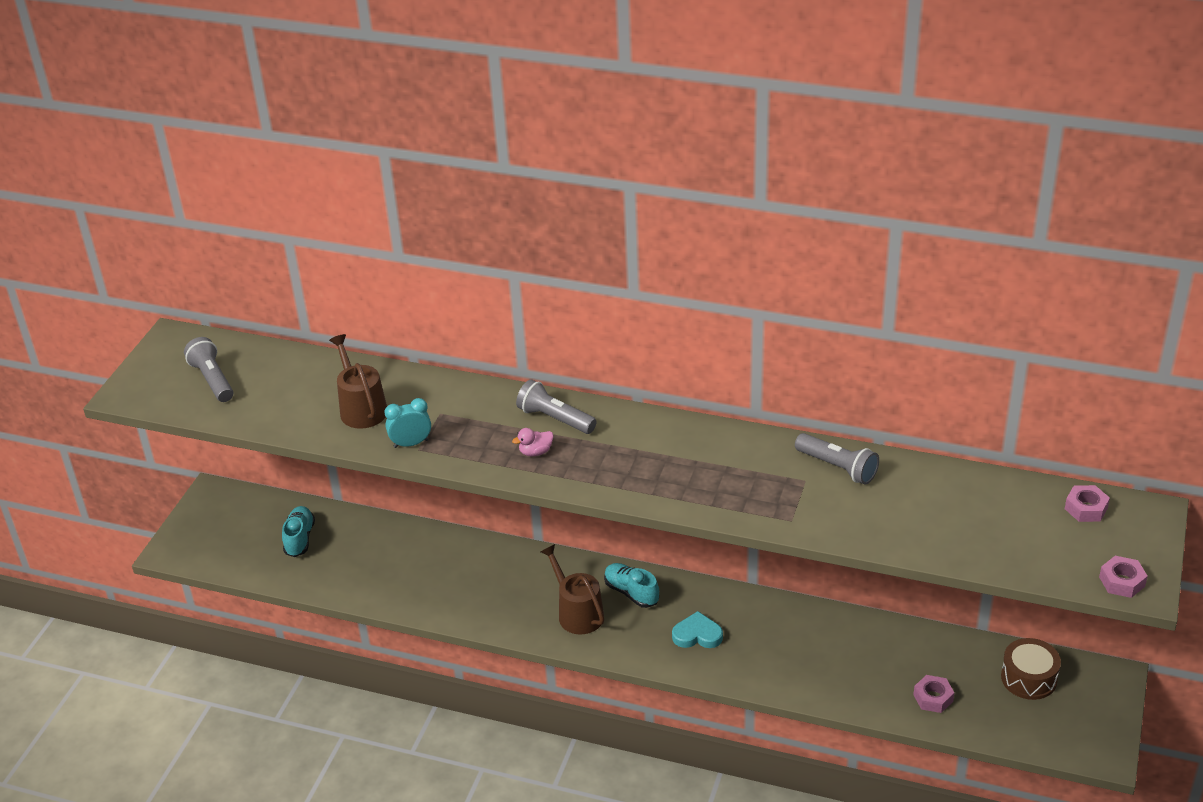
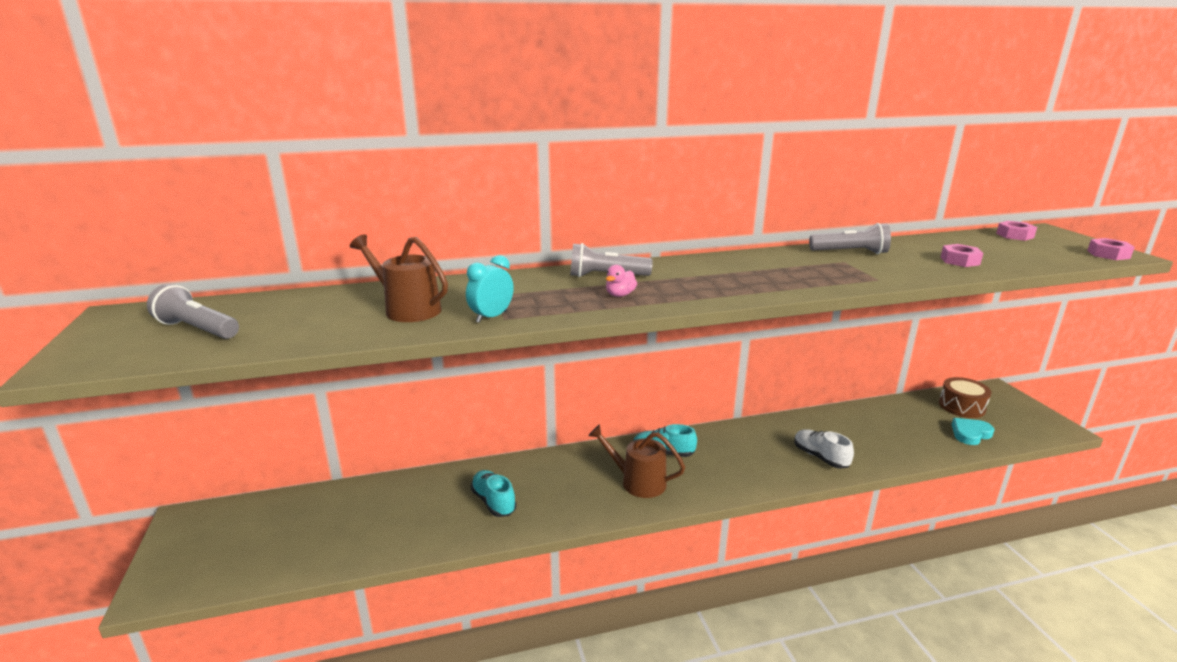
camera: 35 degrees left, 15 degrees down
(299, 539) = (316, 522): turquoise shoe -> turquoise shoe (493, 502)
(697, 635) = (743, 461): turquoise heart -> turquoise heart (970, 434)
(778, 664) = (820, 457): none -> white shoe
(933, 698) = (934, 437): pink nut -> pink nut (959, 261)

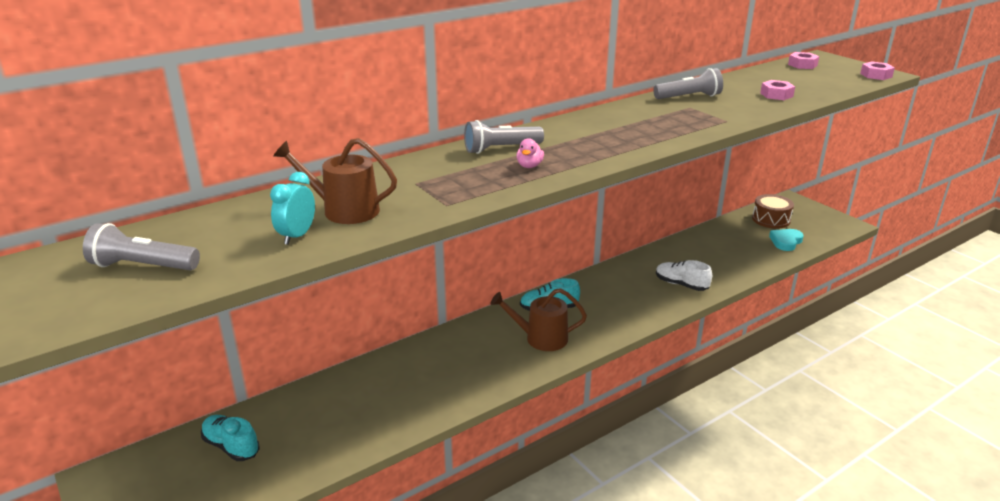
camera: 20 degrees left, 5 degrees up
(491, 317) = (433, 205): turquoise clock -> turquoise clock (297, 236)
(493, 502) = (419, 385): turquoise shoe -> turquoise shoe (231, 446)

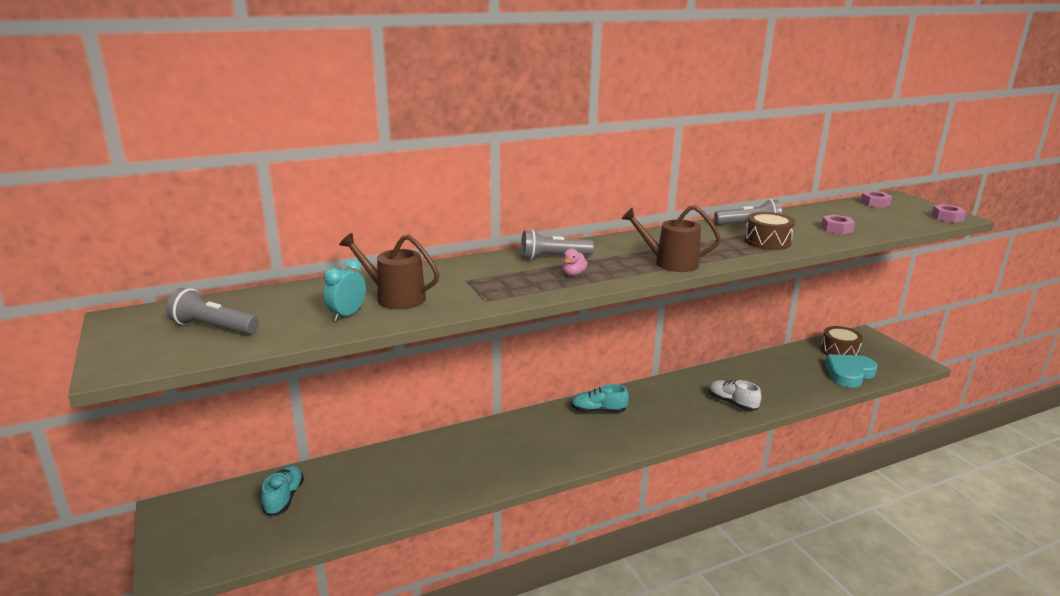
camera: 10 degrees right, 5 degrees down
(231, 446) = (284, 498): turquoise shoe -> turquoise shoe turned 45 degrees clockwise
(541, 338) = (583, 437): brown watering can -> brown watering can (670, 263)
(714, 114) = (767, 241): none -> brown drum
(786, 242) = (849, 373): turquoise heart -> turquoise heart, size x1.51

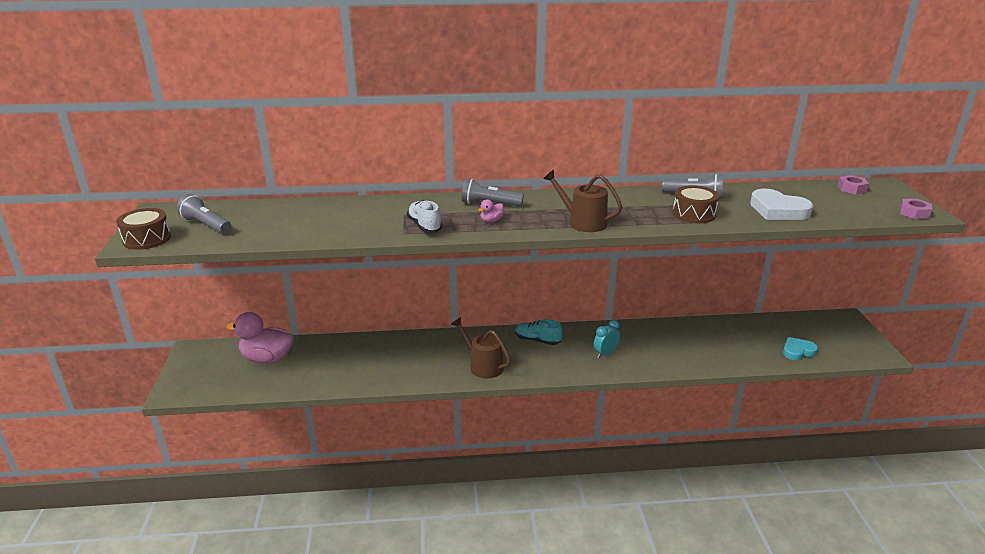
camera: 20 degrees right, 5 degrees up
(284, 498) = (267, 358): turquoise shoe -> pink duck
(347, 315) = (297, 230): turquoise clock -> turquoise clock (605, 353)
(395, 297) = (341, 221): brown watering can -> brown watering can (483, 366)
(732, 403) = (660, 356): white shoe -> white shoe (424, 226)
(836, 229) = (778, 210): pink nut -> white heart
(839, 351) = (805, 329): brown drum -> brown drum (147, 239)
(849, 373) = (798, 351): turquoise heart -> turquoise heart, size x0.66

